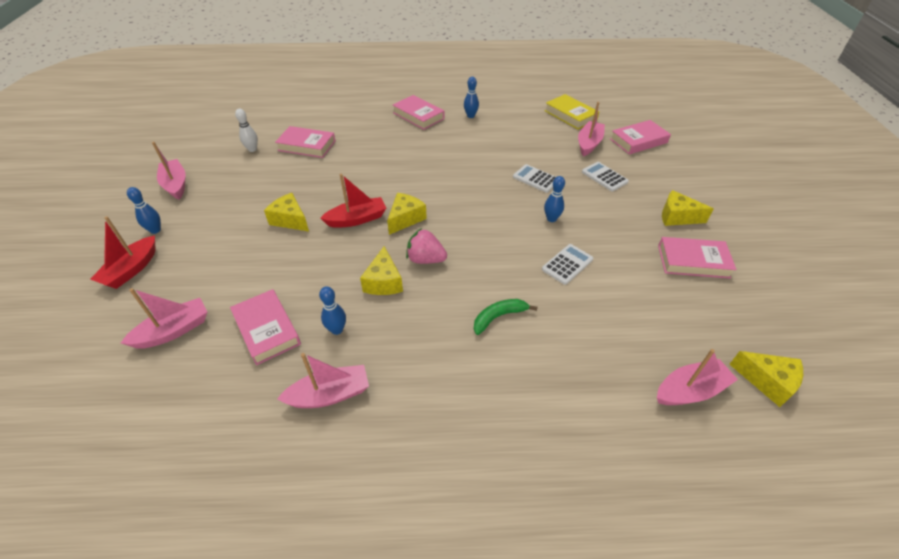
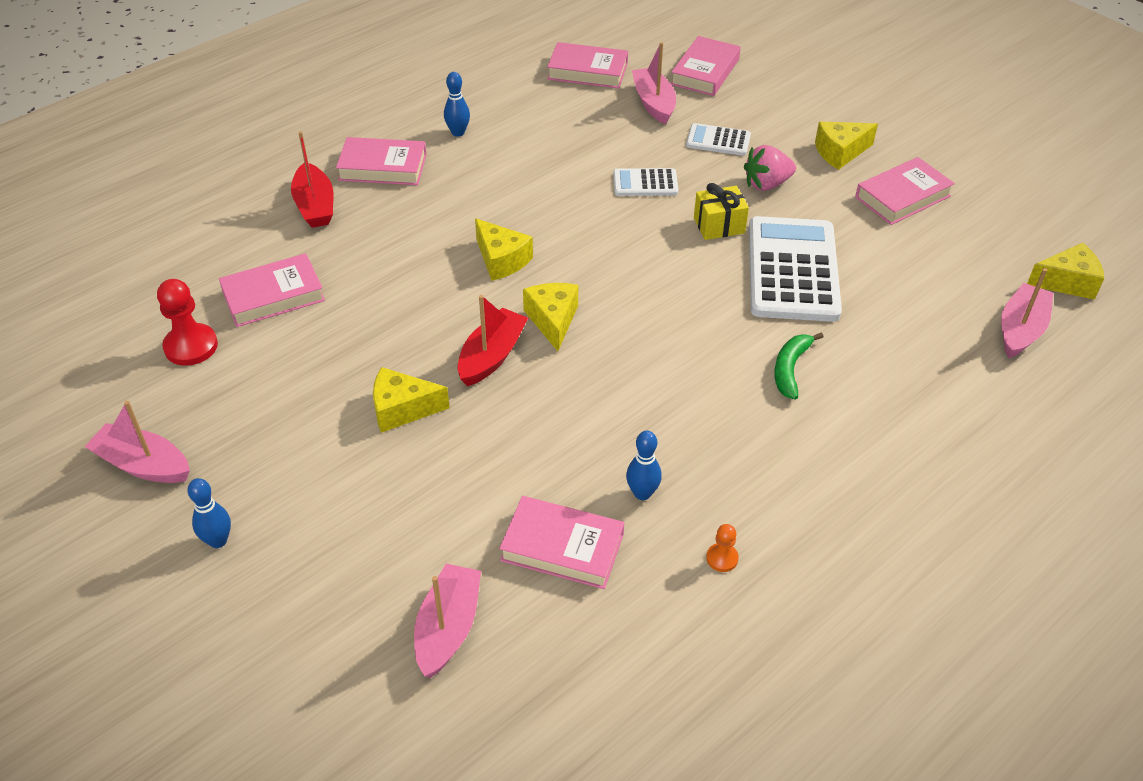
camera: 40 degrees left, 0 degrees up
(131, 269) = (267, 607): red boat -> red boat (315, 206)
(252, 149) = (191, 346): white bowling pin -> red pawn
(329, 394) = (722, 558): pink boat -> orange pawn
(383, 282) = (624, 409): yellow cheese -> yellow cheese (501, 260)
(425, 259) = (639, 355): pink strawberry -> pink strawberry (766, 184)
(551, 219) = (719, 225): blue bowling pin -> yellow gift
(567, 264) = (792, 270): white calculator -> white calculator, size x2.07
(570, 115) = (587, 71): yellow book -> pink book

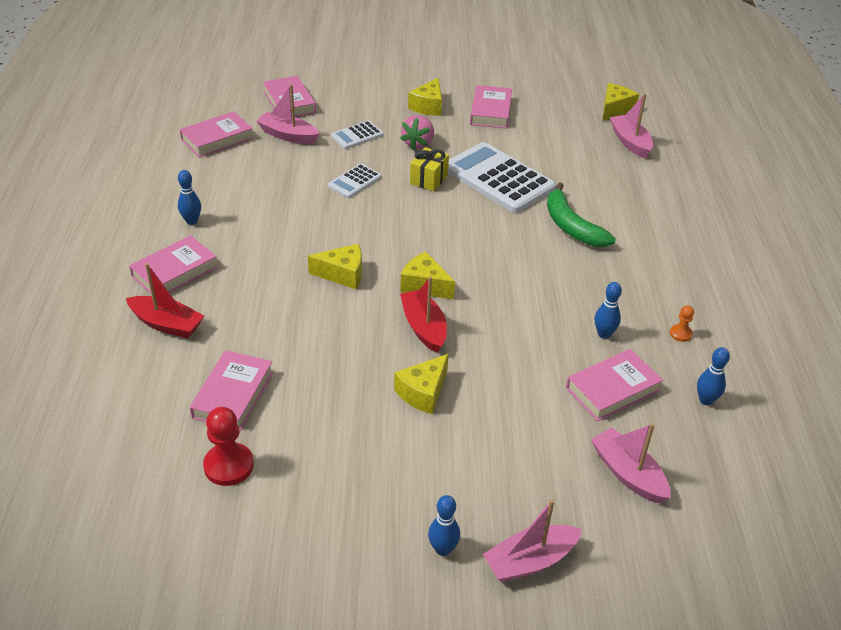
camera: 50 degrees left, 5 degrees down
(143, 465) = (322, 555): pink boat -> pink boat (530, 561)
(634, 638) = (706, 400): none -> blue bowling pin
(790, 369) = (571, 226): green banana -> green banana, size x1.53

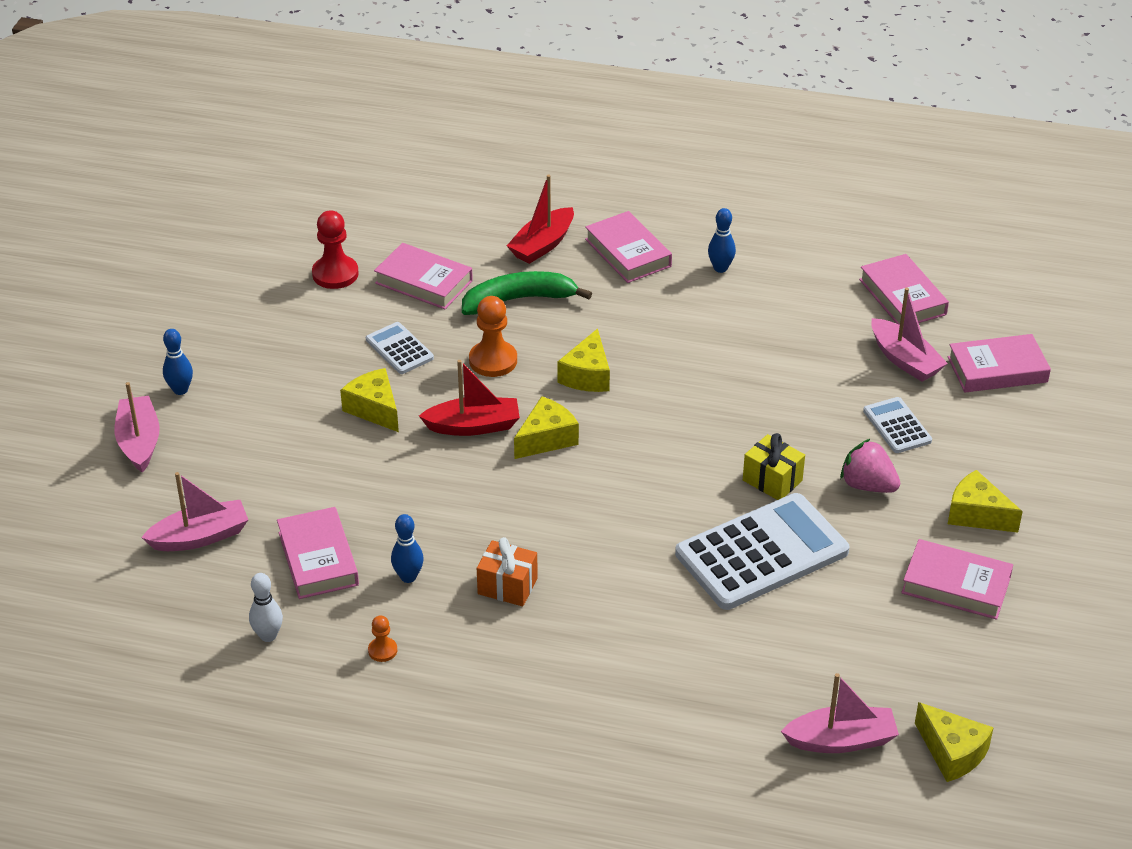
camera: 105 degrees right, 0 degrees up
(288, 135) = (904, 360): pink boat -> pink boat turned 105 degrees clockwise
(338, 330) = (493, 361): none -> orange pawn
(354, 181) = (779, 409): white calculator -> white calculator (399, 349)
(571, 226) = (629, 604): green banana -> green banana (518, 300)
(585, 282) = (507, 586): none -> orange gift
(706, 400) = (268, 636): blue bowling pin -> white bowling pin

